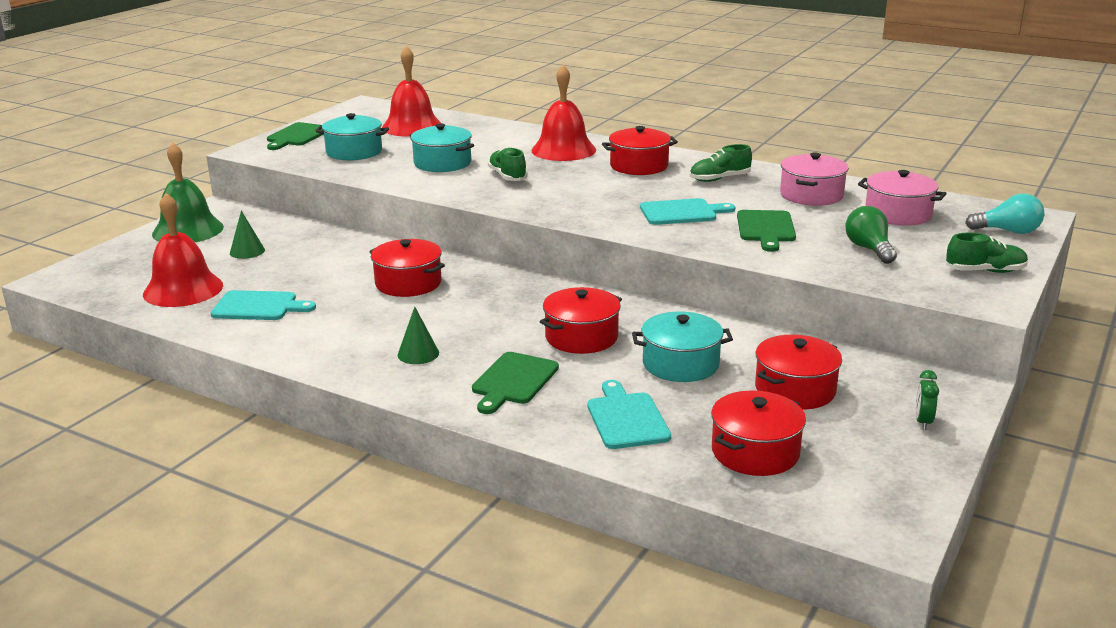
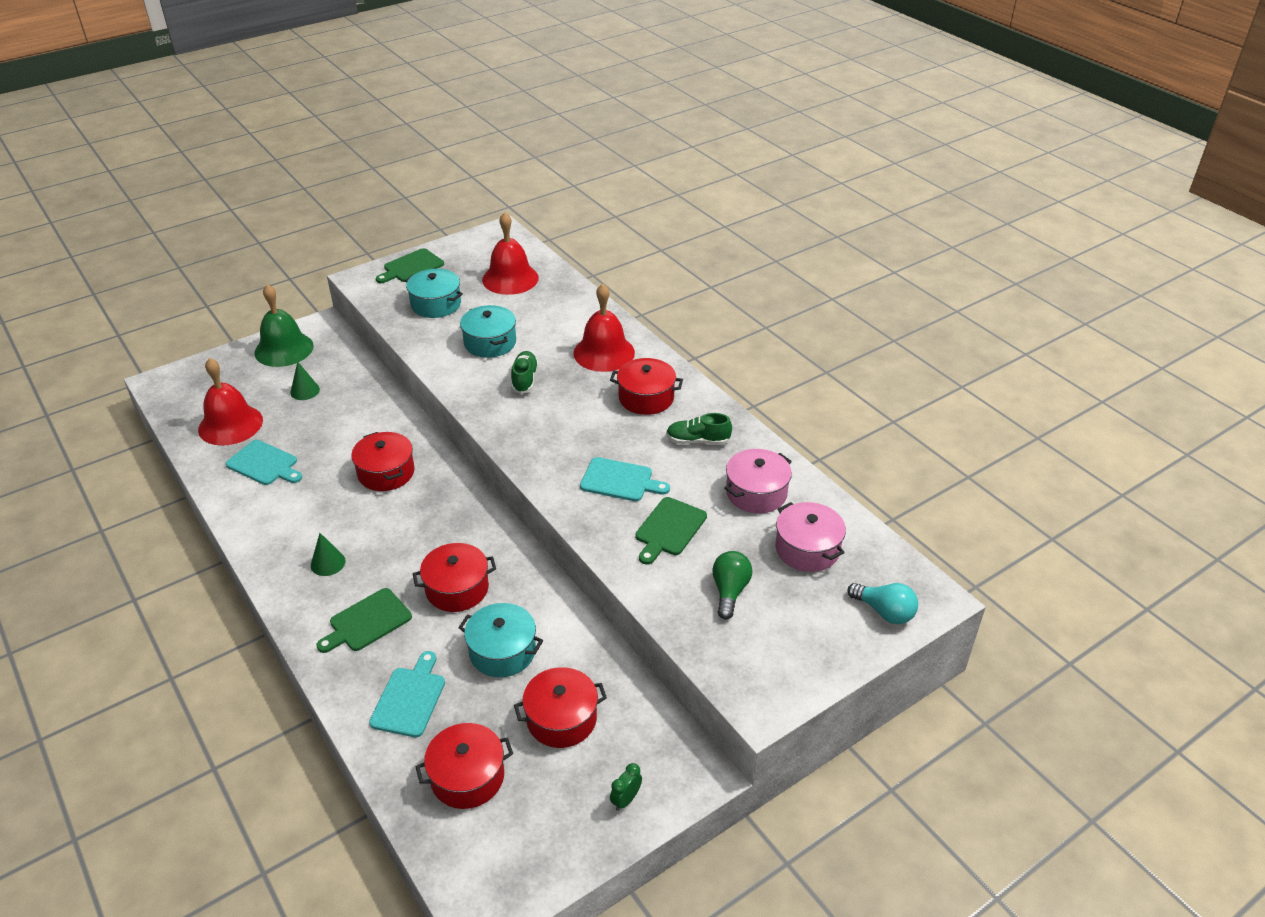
camera: 25 degrees right, 15 degrees up
(985, 271) = (801, 661): green shoe -> none

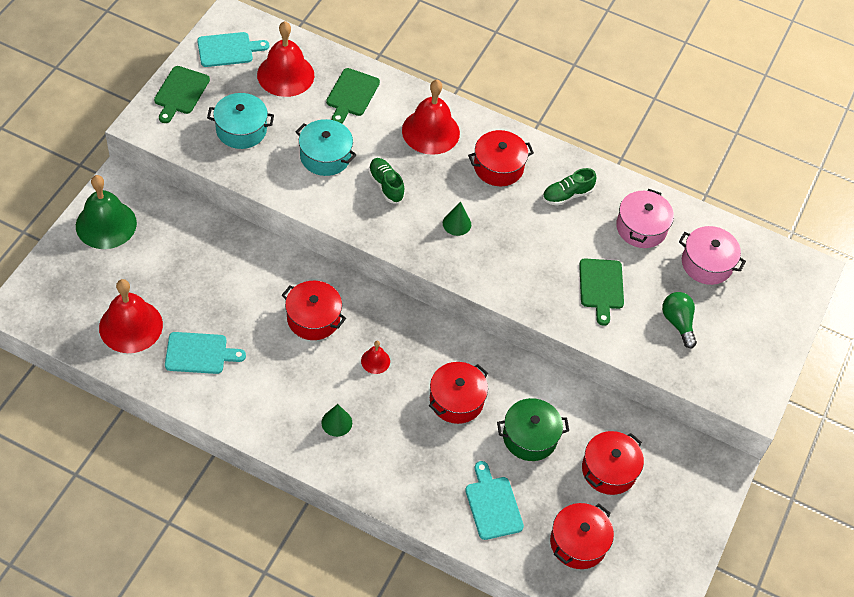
camera: 35 degrees left, 15 degrees up
(305, 391) = (168, 263): green cone -> green cone (456, 223)
(367, 622) = (411, 459): green cutting board -> green cutting board (352, 94)
(410, 526) = (375, 361): none -> red bell
(502, 651) = (530, 437): turquoise pot -> green pot
(620, 480) = (535, 257): turquoise cutting board -> turquoise cutting board (228, 49)
(626, 800) = (691, 508): green clock -> none
(884, 612) = (786, 295): turquoise light bulb -> none

